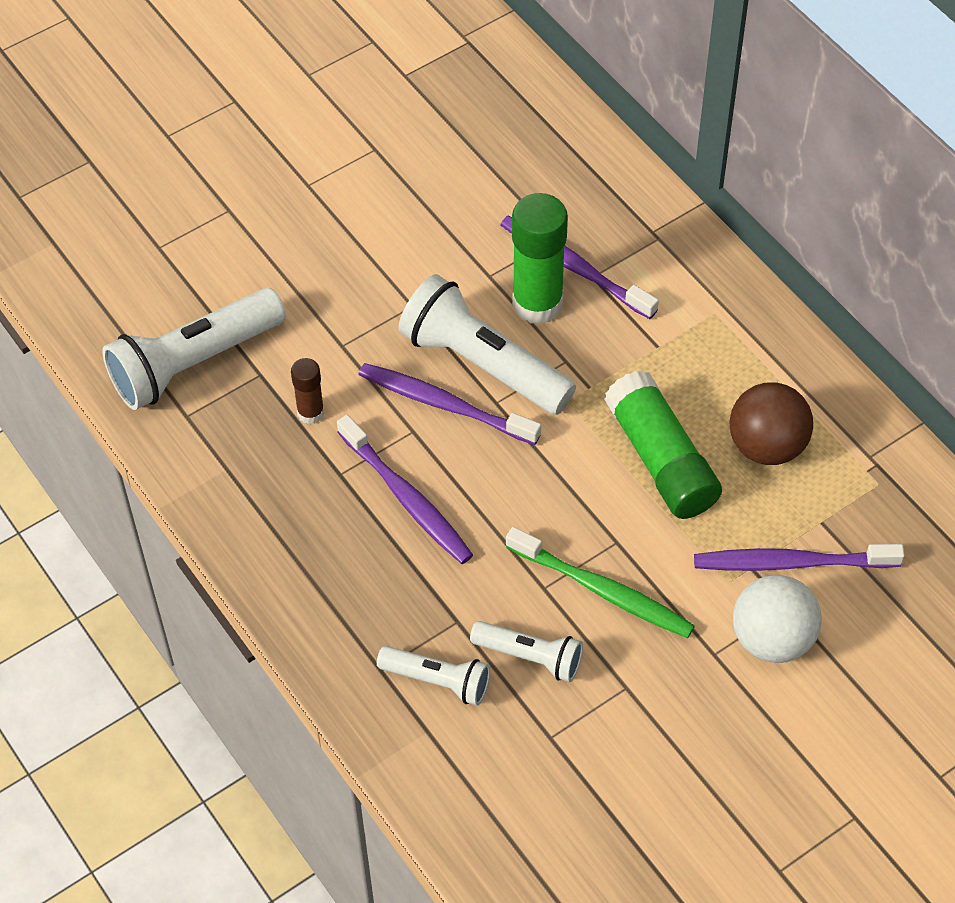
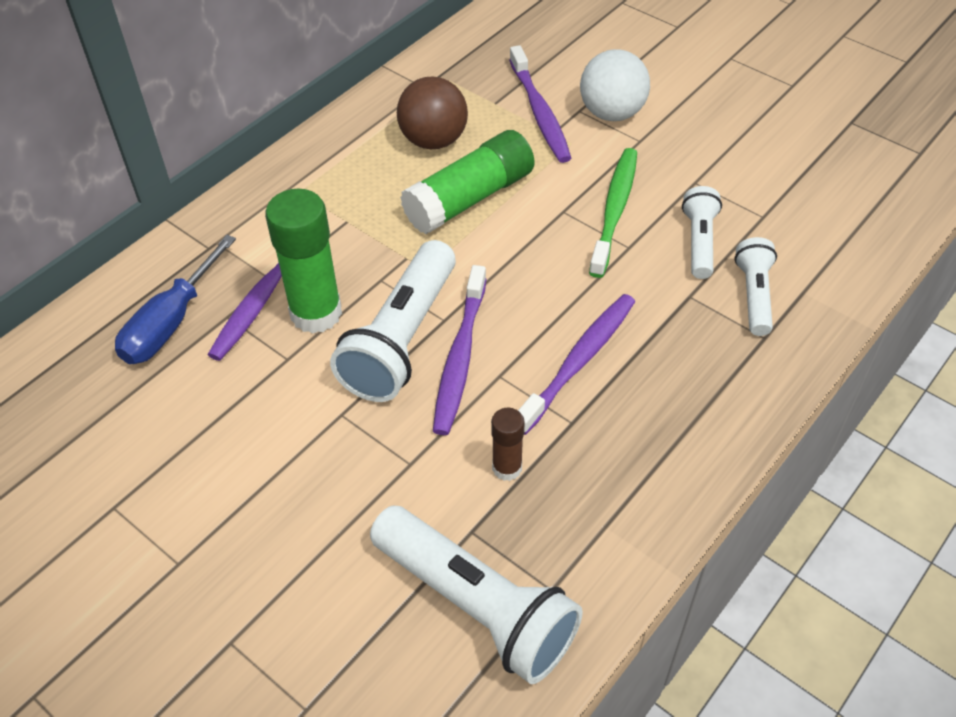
camera: 105 degrees left, 5 degrees down
(561, 196) = (170, 323): none -> blue screwdriver

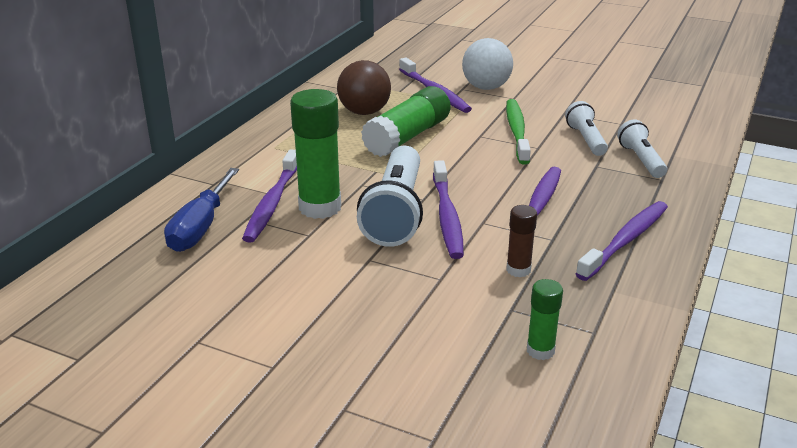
camera: 15 degrees left, 20 degrees down
(475, 605) = (540, 351): white flashlight -> green glue stick
(661, 443) = (625, 240): none -> purple toothbrush

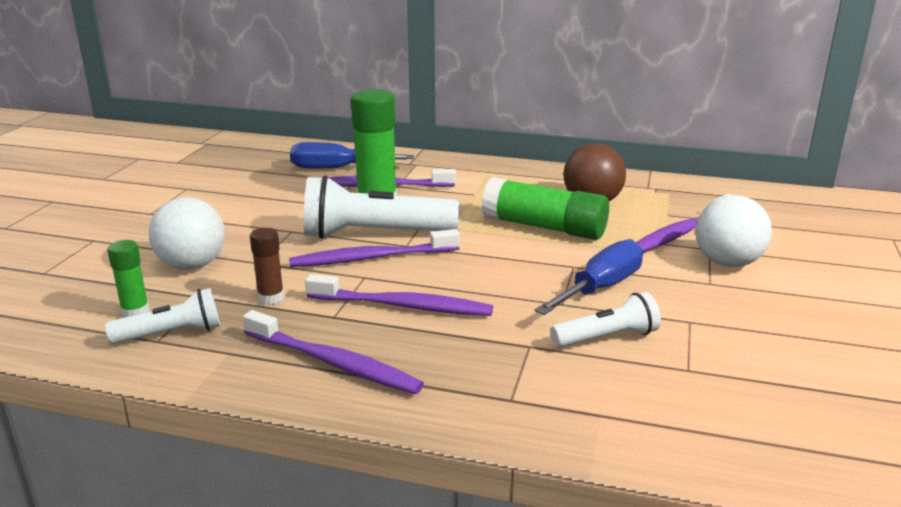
camera: 80 degrees right, 5 degrees down
(439, 320) = (192, 265): none -> white ball
(517, 131) = (600, 288): green toothbrush -> blue screwdriver
(641, 160) = (564, 382): white flashlight -> white flashlight (171, 334)

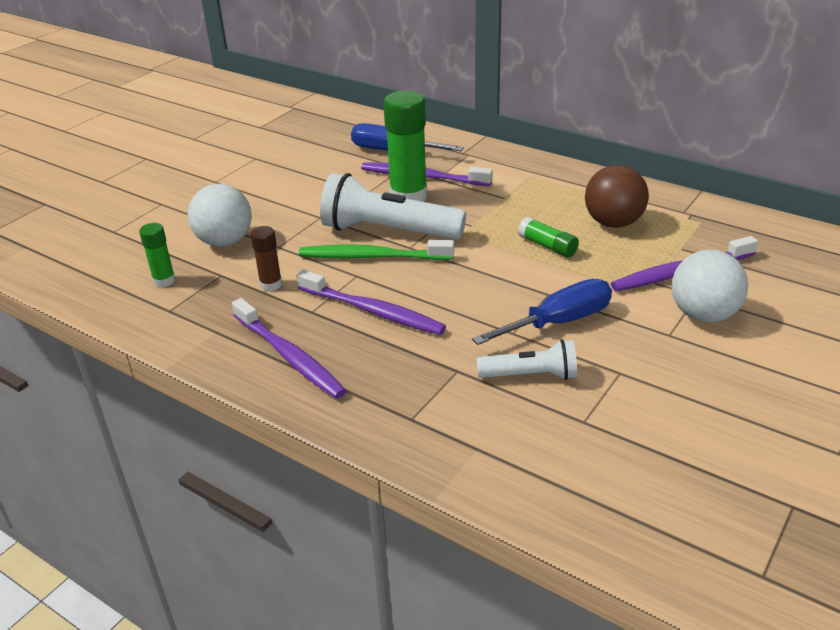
camera: 20 degrees right, 10 degrees up
(171, 334) = (181, 306): white flashlight -> none
(371, 258) = (372, 257): purple toothbrush -> green toothbrush
(544, 227) = (547, 246): green glue stick -> green glue stick, size x0.52

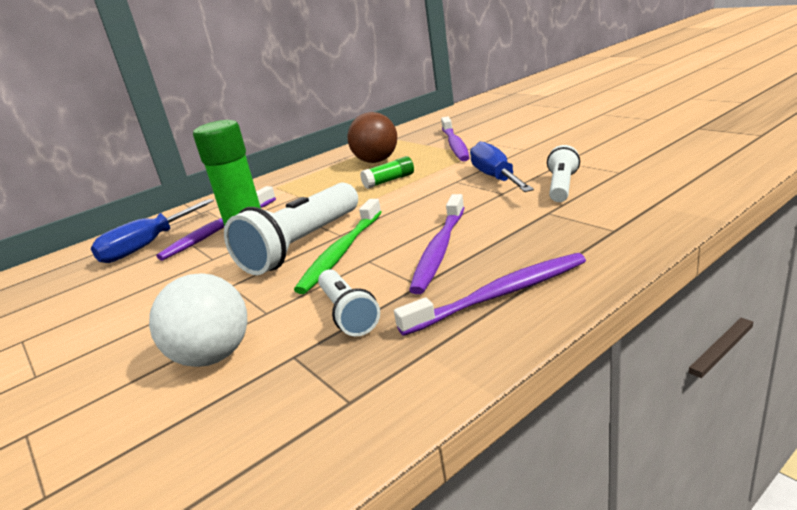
camera: 70 degrees left, 10 degrees down
(164, 281) = (266, 412): green glue stick -> none
(271, 284) = (347, 313): brown glue stick -> white flashlight
(373, 311) = (439, 250): purple toothbrush -> purple toothbrush turned 150 degrees clockwise
(703, 315) = (507, 140): white ball -> none

